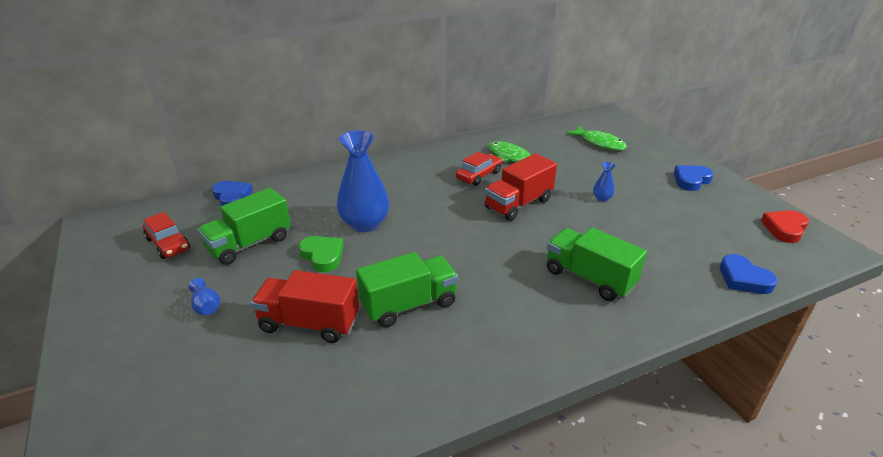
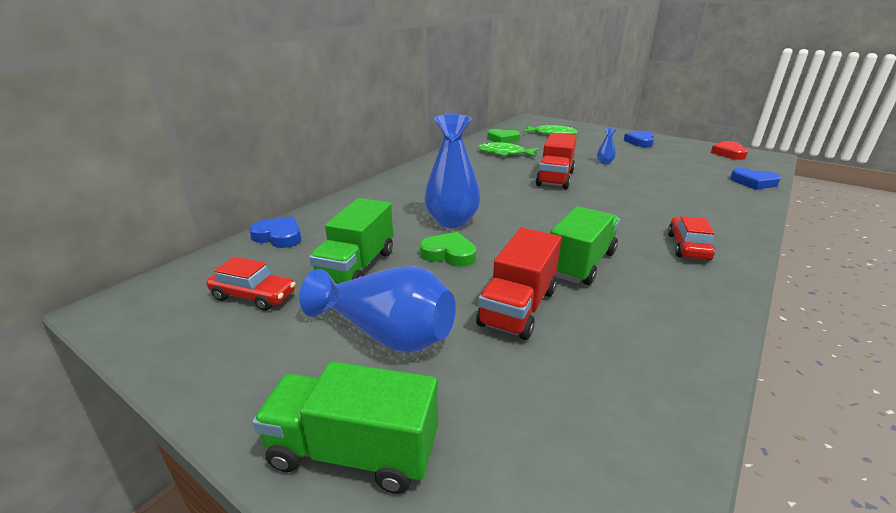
camera: 30 degrees left, 5 degrees down
(206, 306) = (386, 333): blue vase -> blue vase, size x2.32
(309, 323) = (518, 307): red truck -> red truck turned 45 degrees counterclockwise
(479, 175) = (497, 168): red car -> red car (687, 247)
(535, 137) = (503, 139): none -> green heart
(589, 278) = (673, 207): green truck -> green truck (354, 451)

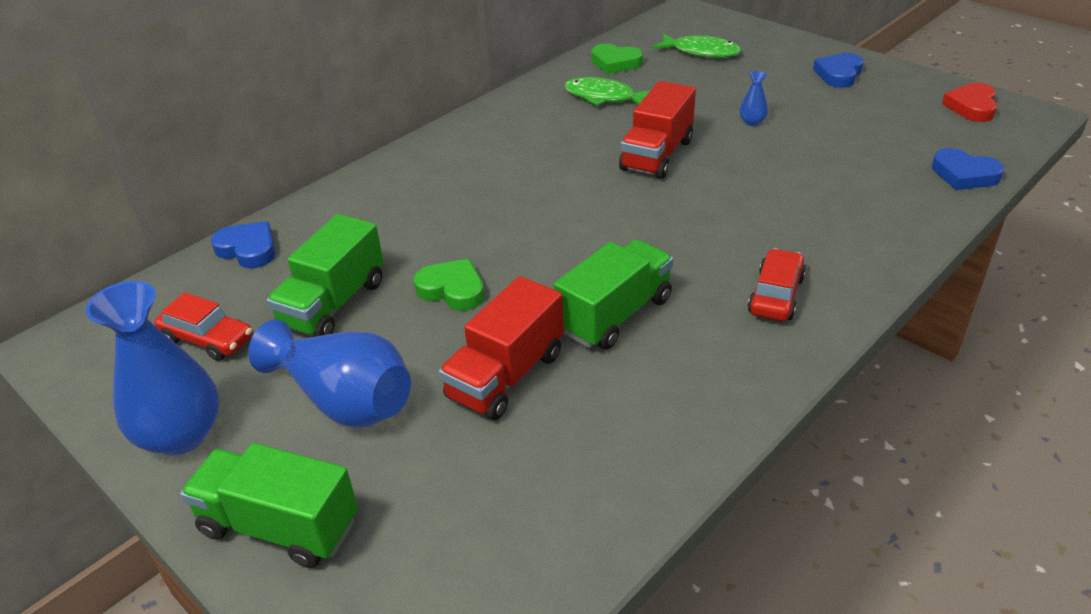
camera: 10 degrees right, 10 degrees up
(452, 221) = (476, 233): blue vase -> blue vase (181, 435)

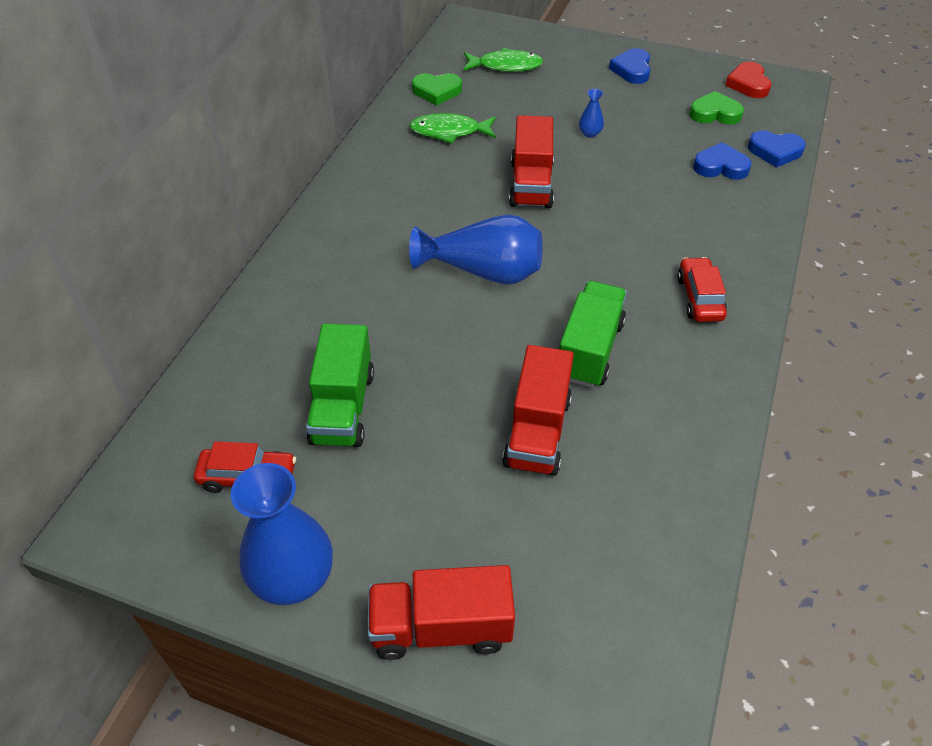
camera: 25 degrees left, 10 degrees up
(248, 249) = (219, 373): blue heart -> blue heart (720, 166)
(279, 526) = (441, 627): green truck -> red truck
(344, 400) = (417, 496): blue vase -> blue vase (483, 271)
(452, 290) = (440, 363): green heart -> green heart (714, 113)

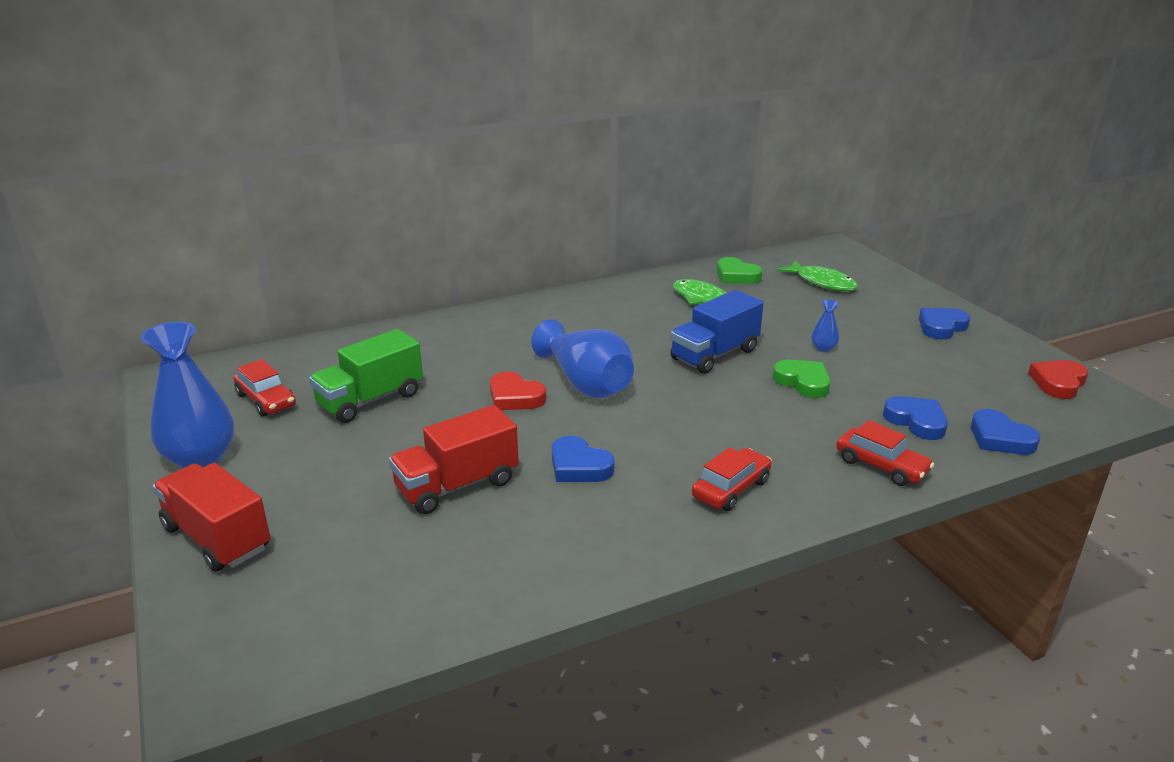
camera: 45 degrees right, 20 degrees down
(453, 321) = (515, 397): none -> red heart
(531, 184) = (714, 355): red truck -> blue truck
(589, 350) = (579, 466): green truck -> blue heart
(714, 113) = (978, 386): green heart -> green heart (803, 382)
(748, 218) = (881, 466): none -> red car

